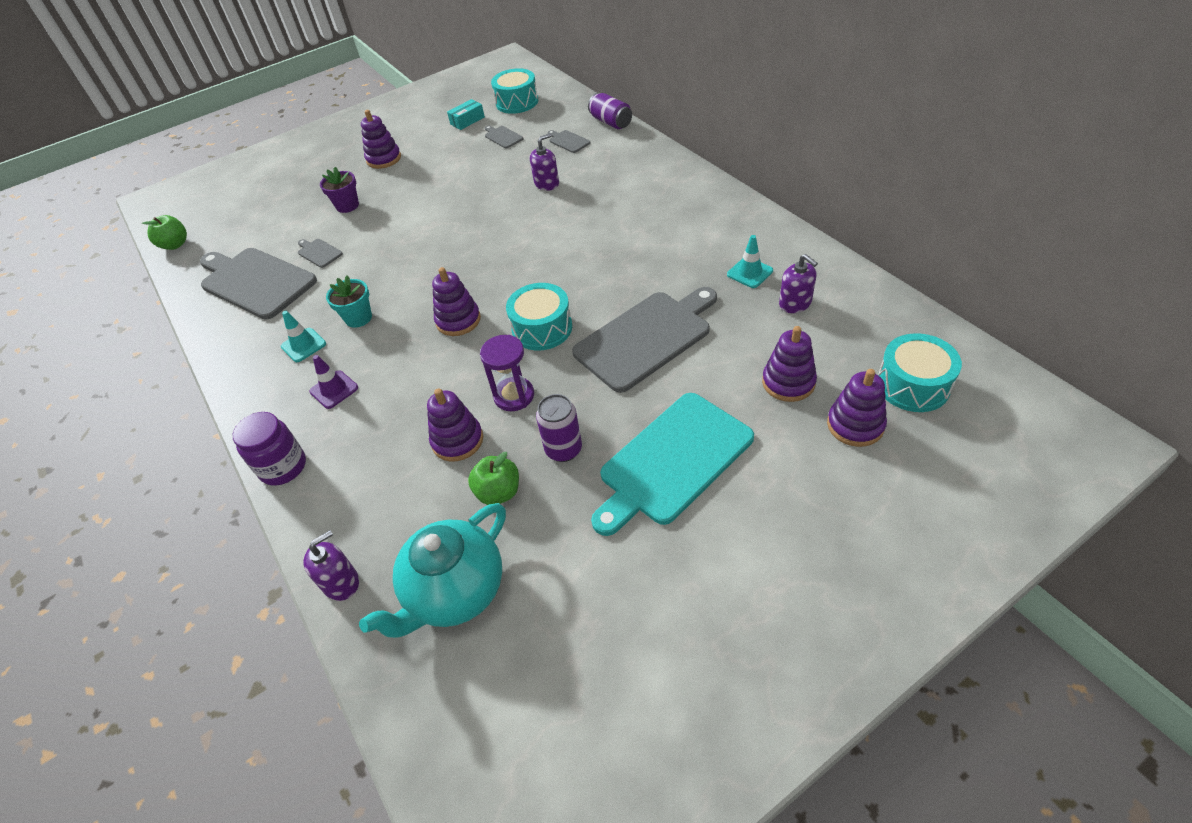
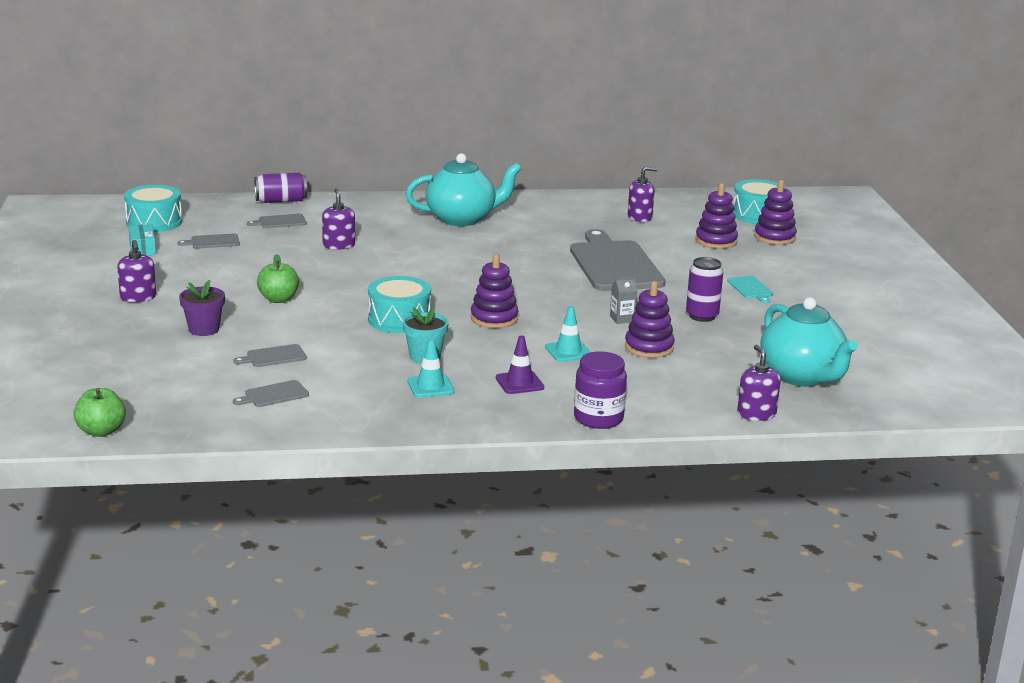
camera: 70 degrees left, 25 degrees down
(256, 282) = (274, 395): grey cutting board -> grey cutting board, size x0.41
(384, 159) = (138, 297): purple stacking toy -> purple soap dispenser
(498, 492) = (721, 345): green apple -> green apple (278, 299)
(514, 396) = (622, 319): purple hourglass -> grey carton
(542, 328) = (552, 292): turquoise drum -> turquoise drum (399, 320)
(666, 210) = (462, 219): none -> turquoise teapot
(672, 461) = (750, 289): turquoise cutting board -> turquoise cutting board, size x0.41
(750, 273) = (586, 218): turquoise traffic cone -> turquoise traffic cone (568, 351)

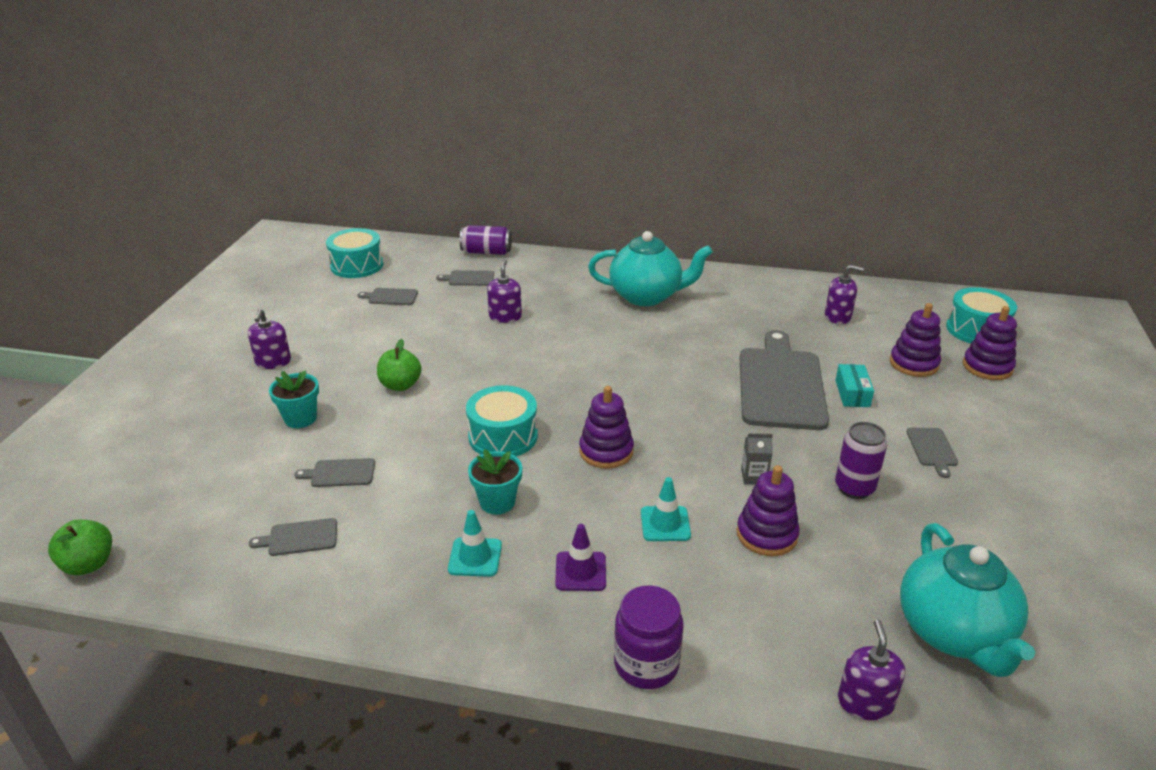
camera: 20 degrees right, 10 degrees up
(142, 248) = (324, 297): turquoise box -> turquoise box (852, 393)
(204, 329) = (300, 418): purple flower pot -> turquoise flower pot
(750, 289) = (932, 449): turquoise cutting board -> grey cutting board

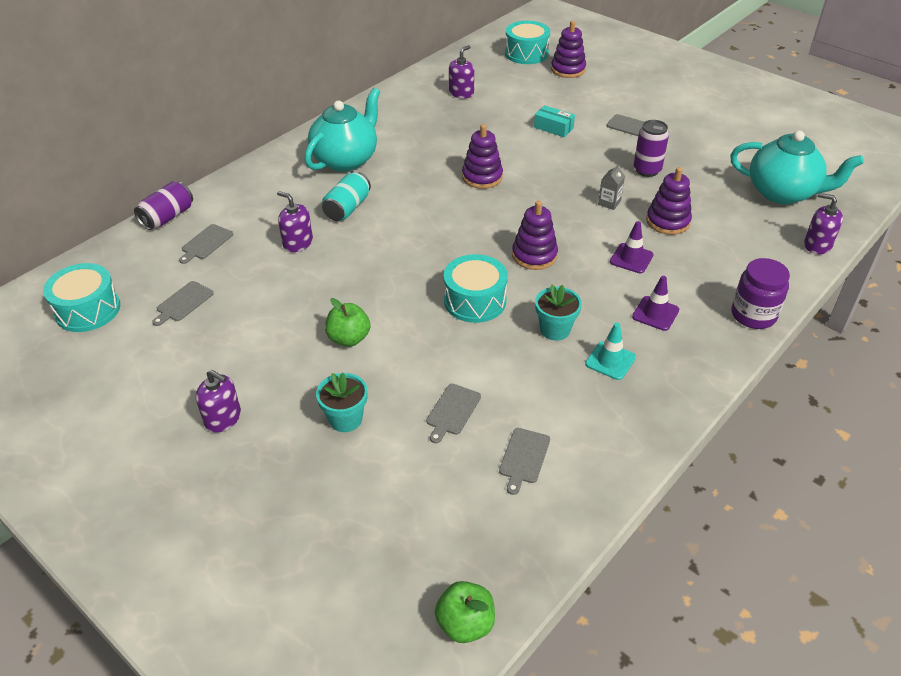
camera: 60 degrees left, 10 degrees up
(576, 322) = (347, 208): none -> turquoise can
(665, 524) = (631, 258): turquoise traffic cone -> purple traffic cone
(781, 385) = (520, 150): grey cutting board -> none
(913, 364) = (542, 92): purple stacking toy -> purple stacking toy (482, 177)

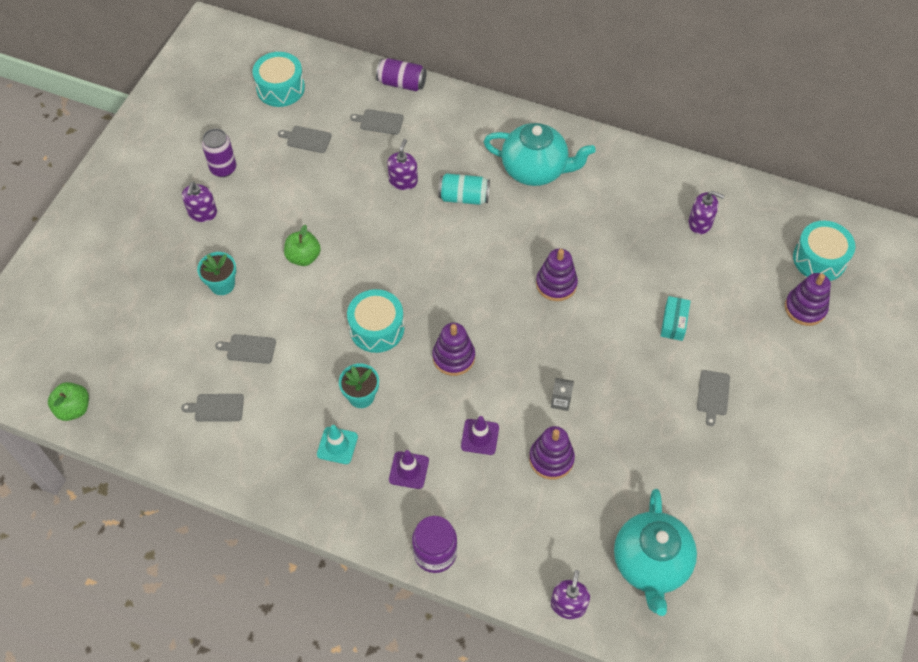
camera: 70 degrees right, 15 degrees up
(647, 170) = (634, 425): purple can -> purple can (223, 168)

